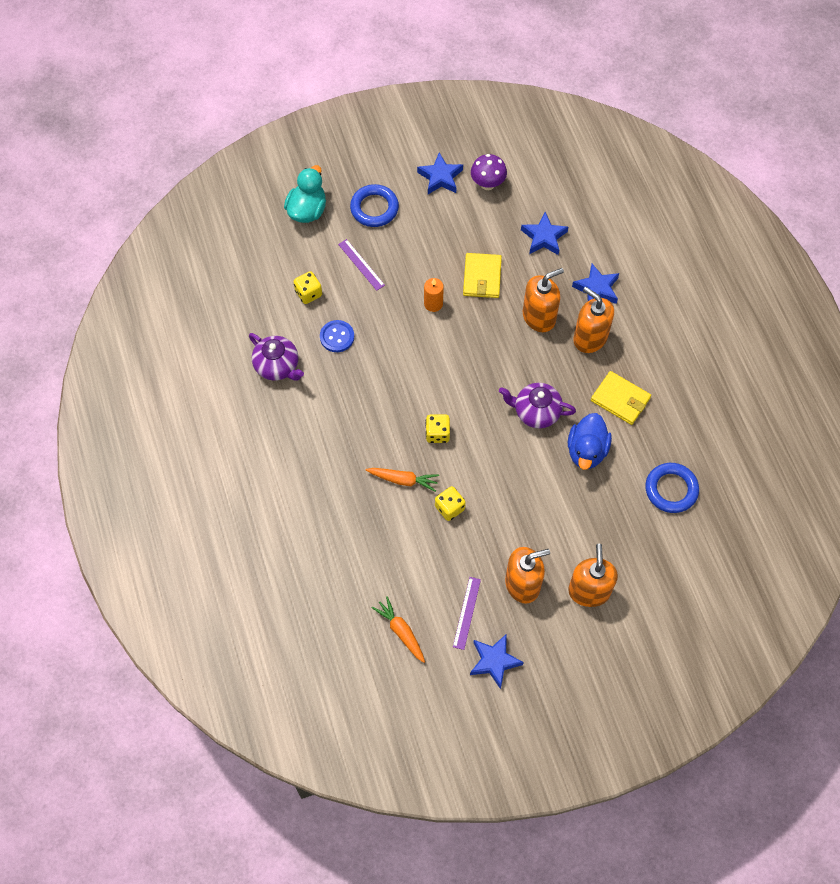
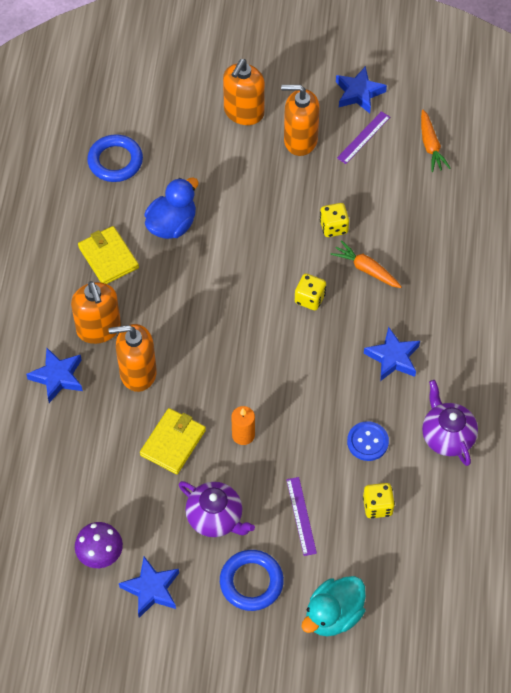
camera: 155 degrees left, 5 degrees down
(536, 412) = (199, 279): purple teapot -> purple teapot (215, 518)
(544, 237) = (77, 460): blue star -> blue star (393, 358)

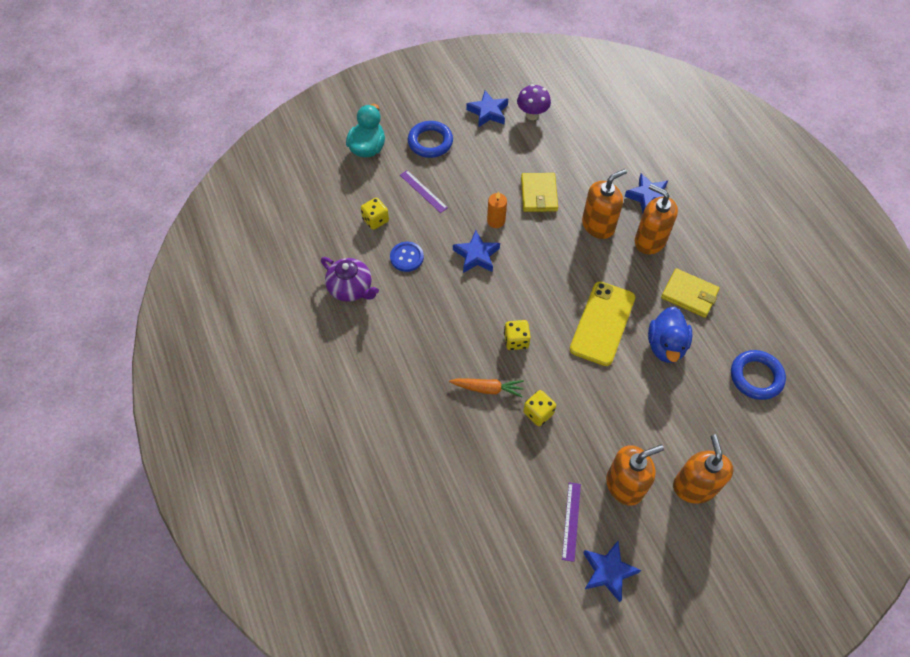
camera: 150 degrees right, 0 degrees up
(214, 273) = (602, 323): none -> yellow phone
(215, 518) = (477, 165): purple teapot -> none
(393, 358) = (423, 326): blue star -> blue star (476, 255)
(430, 145) = (505, 547): orange carrot -> none

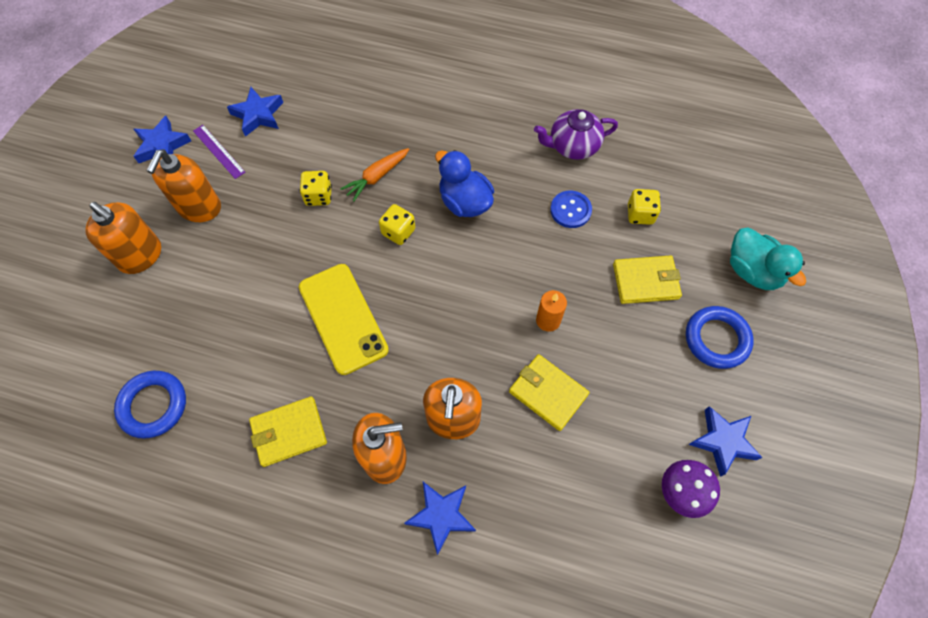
camera: 130 degrees right, 5 degrees up
(423, 191) = (645, 281): purple ruler -> yellow wallet
(476, 255) = (520, 270): blue star -> blue star (258, 115)
(666, 346) = (265, 353): blue duck -> blue duck (464, 202)

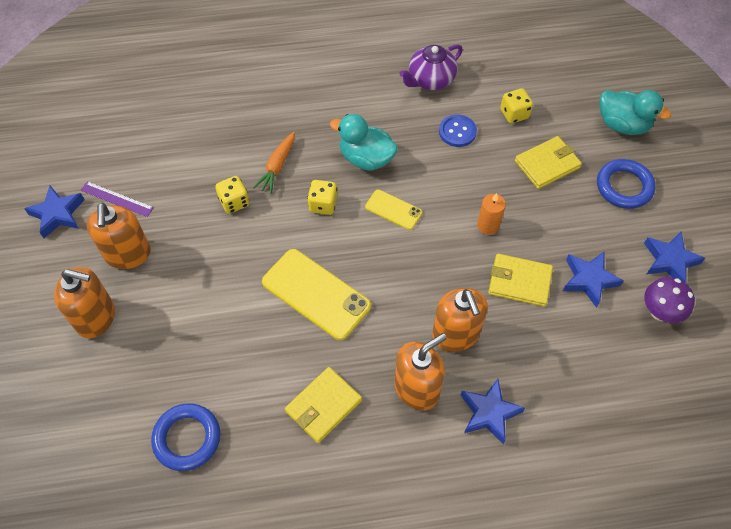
camera: 25 degrees left, 5 degrees down
(258, 115) = (136, 154): blue star -> blue star (589, 280)
(463, 265) = (393, 210): none -> yellow phone
(464, 202) = (366, 158): blue duck -> turquoise duck

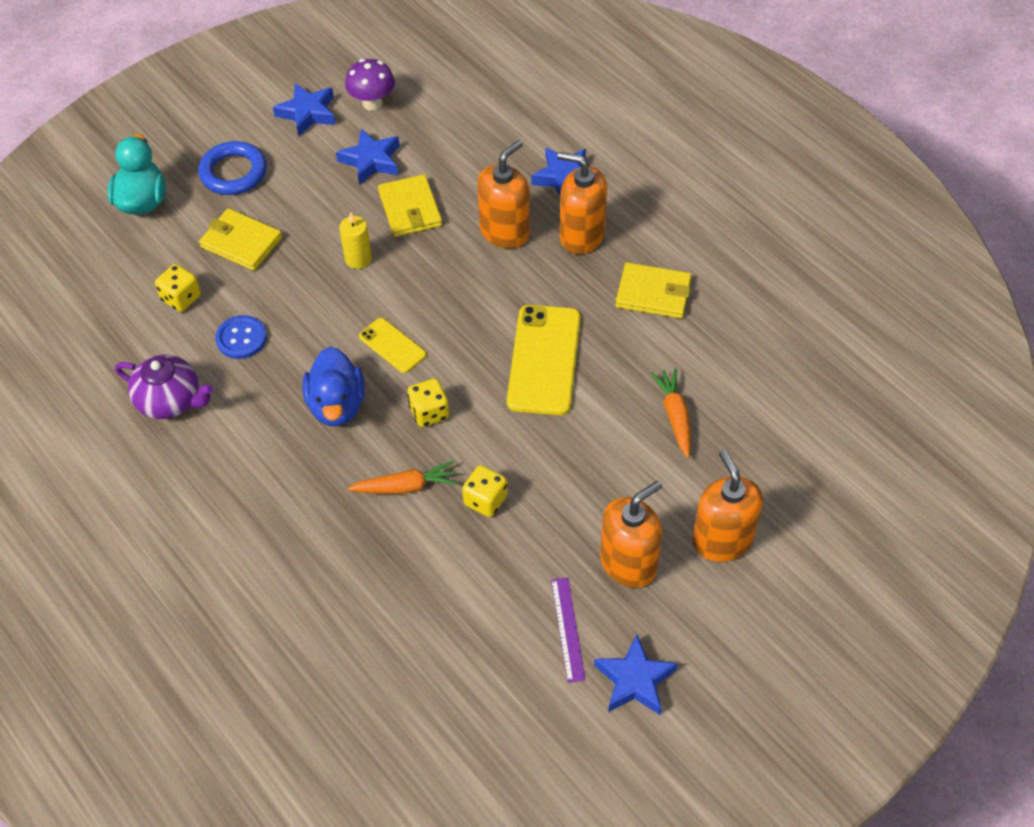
camera: 120 degrees left, 5 degrees down
(187, 438) = (769, 378): blue ring -> none
(207, 350) = (675, 416): none -> orange carrot
(366, 158) = (337, 405): turquoise duck -> blue duck
(393, 210) = (392, 346): yellow phone -> yellow phone turned 45 degrees counterclockwise
(488, 225) = (358, 259): orange candle -> yellow candle

